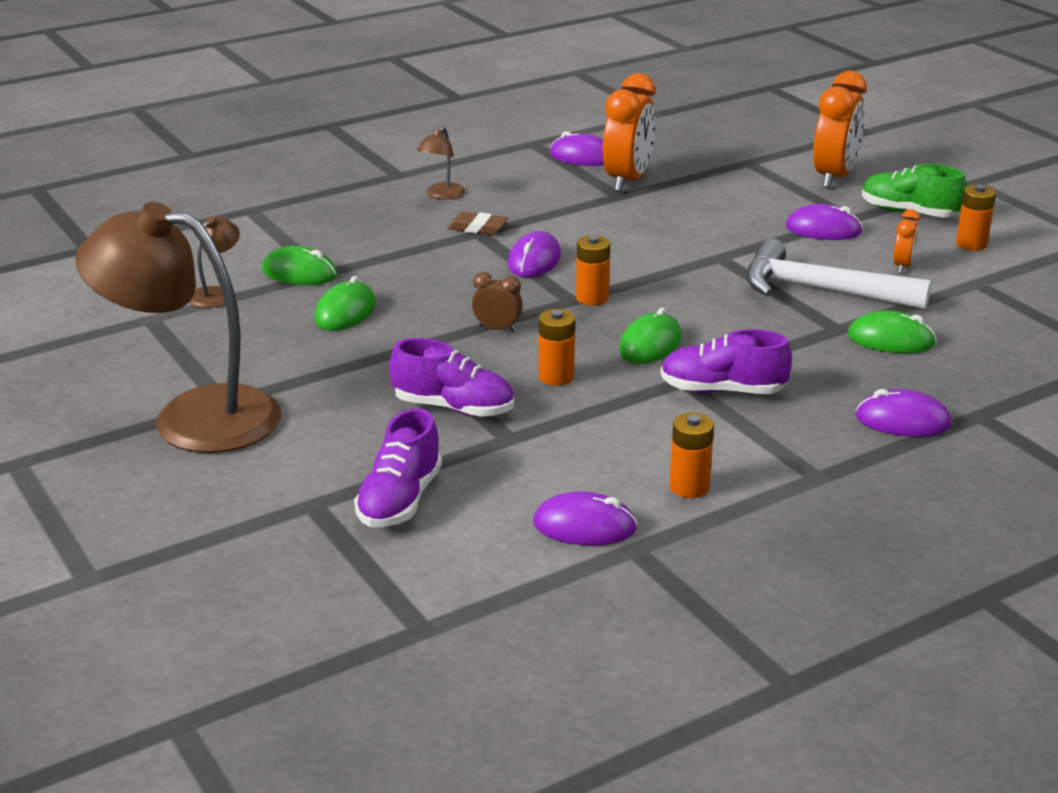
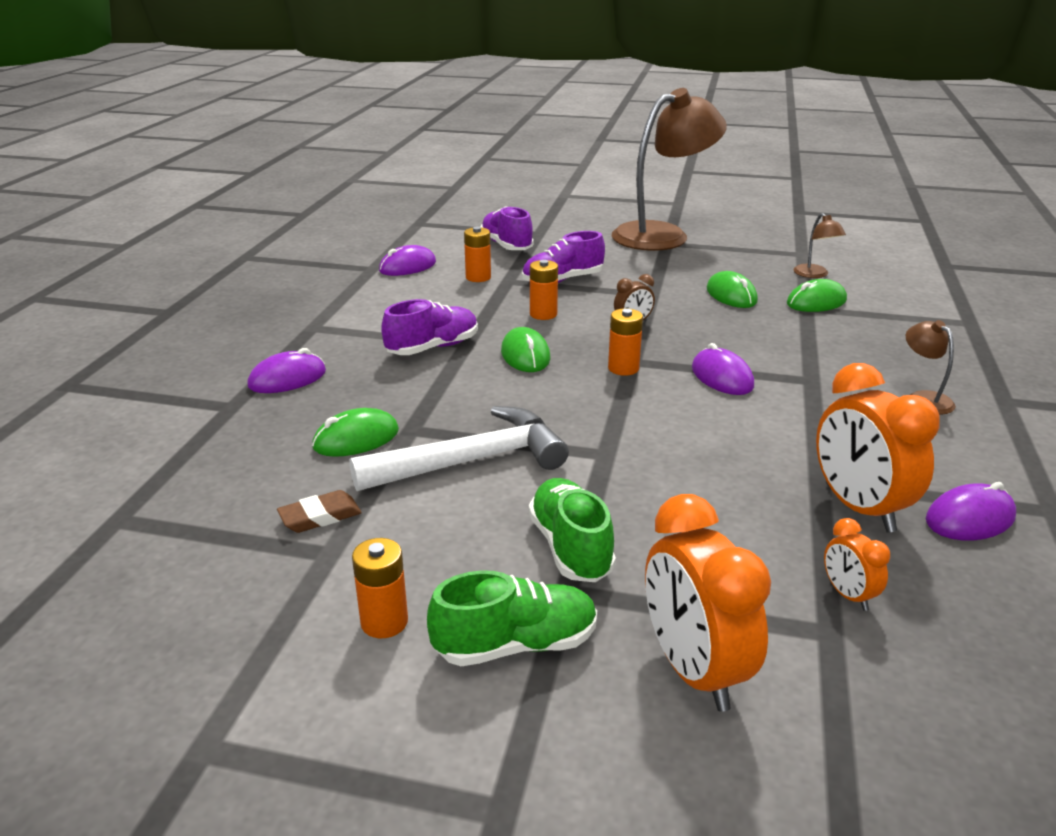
camera: 135 degrees right, 0 degrees up
(477, 228) = (822, 383): brown eraser -> brown eraser (320, 516)
(689, 487) = (379, 297): orange battery -> orange battery (478, 277)
(823, 229) = (570, 547): purple mouse -> green shoe
(902, 266) = (429, 535): orange clock -> orange clock (848, 595)

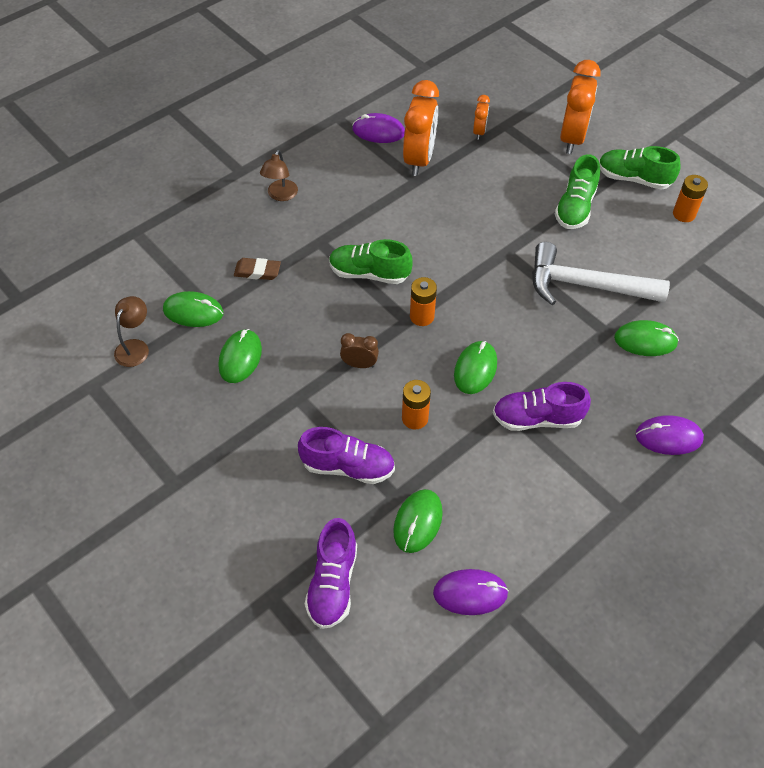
camera: 145 degrees left, 25 degrees up
(320, 516) = (691, 288): brown eraser -> brown eraser (257, 271)
(478, 277) = (418, 522): orange battery -> green mouse
(662, 235) = (155, 505): brown lamp -> none
(722, 377) = (369, 273): purple mouse -> green shoe

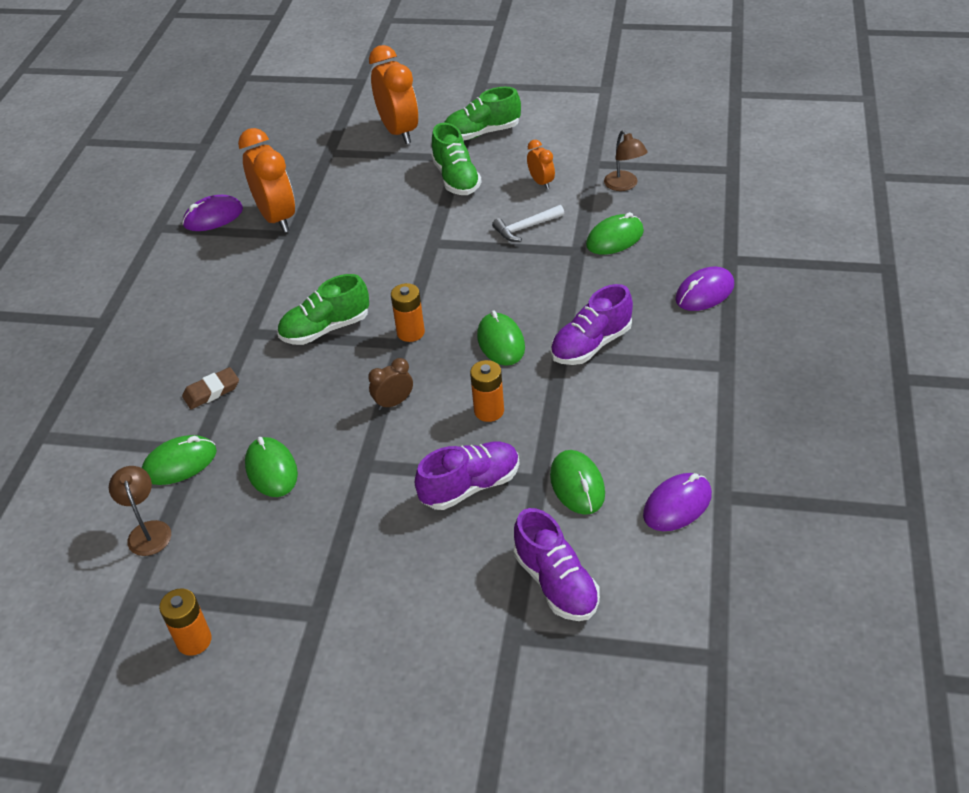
camera: 35 degrees left, 10 degrees down
(280, 195) = (168, 318): brown lamp -> brown lamp (624, 185)
(479, 132) = (311, 169): orange clock -> orange clock (541, 182)
(586, 285) = (526, 228): white hammer -> white hammer, size x0.50
(684, 214) = (548, 136): orange battery -> orange battery (194, 640)

